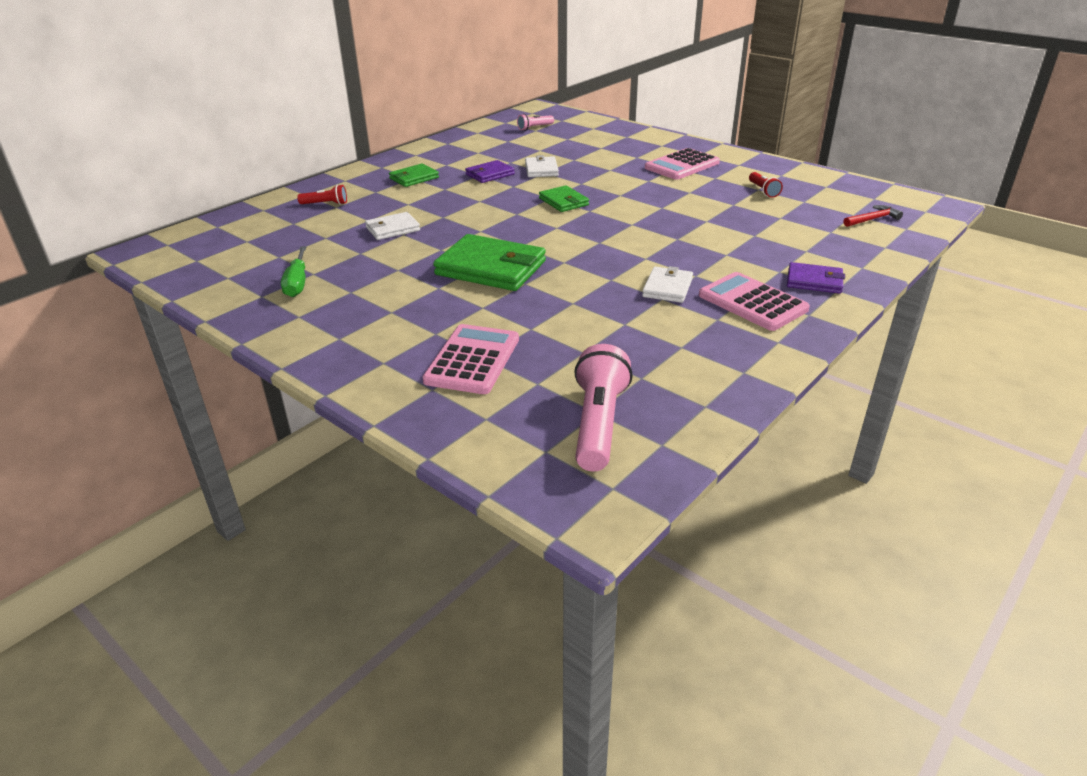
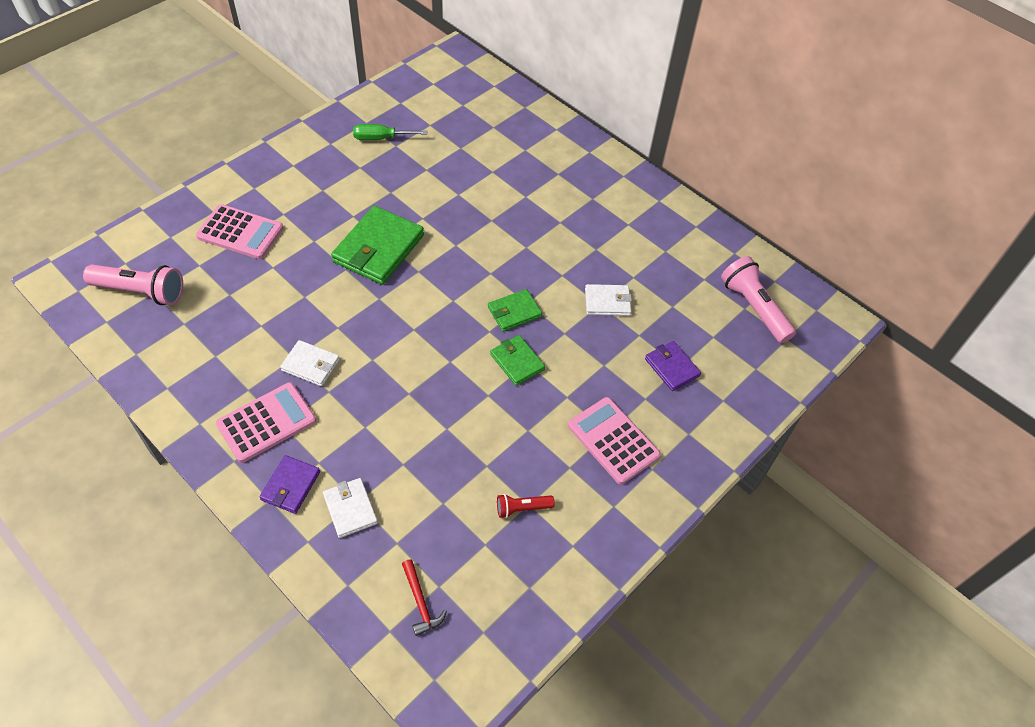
camera: 90 degrees right, 20 degrees up
(325, 204) = (532, 143): red flashlight -> none
(392, 229) = (470, 187): white wallet -> white wallet (350, 509)
(414, 178) = (590, 199): green wallet -> green wallet (517, 362)
(490, 174) = (596, 258): purple wallet -> purple wallet (672, 367)
(534, 128) = (753, 308): pink flashlight -> pink flashlight, size x1.91

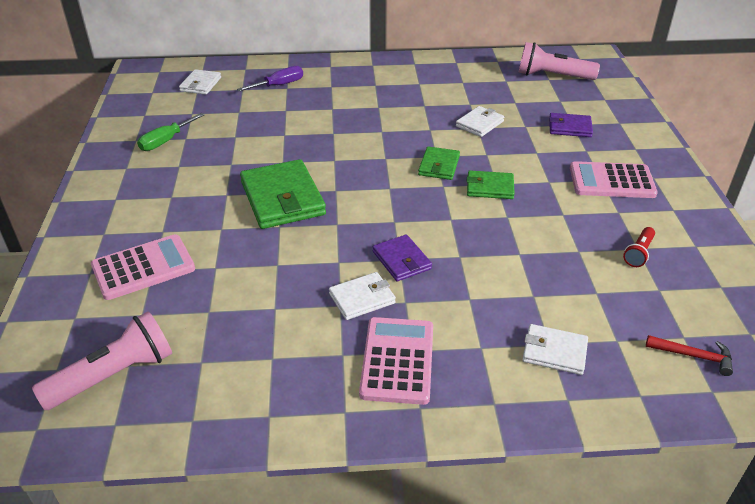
camera: 45 degrees left, 15 degrees down
(290, 486) = (491, 380): purple wallet -> purple wallet (401, 260)
(473, 100) = (200, 84): none -> white wallet
(523, 143) = (279, 85): none -> purple screwdriver

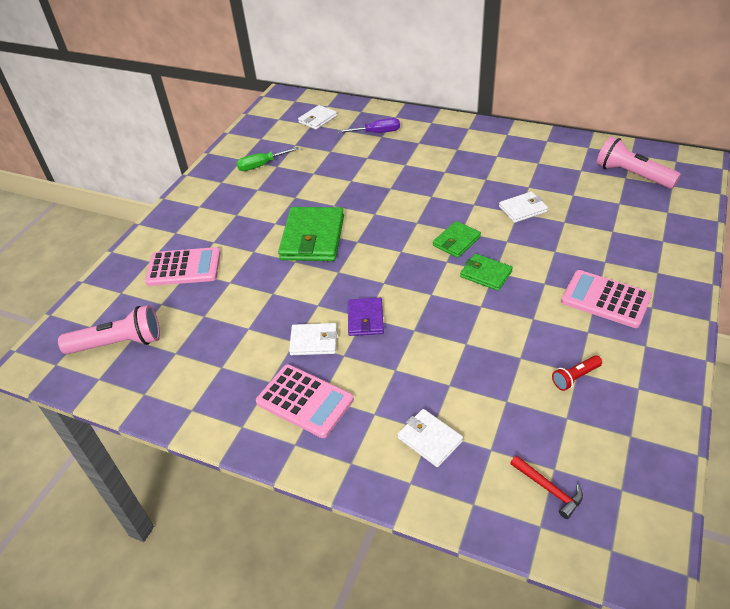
camera: 30 degrees right, 5 degrees up
(397, 360) = (305, 401): pink calculator -> pink calculator turned 90 degrees clockwise
(569, 127) = (607, 233): purple wallet -> none

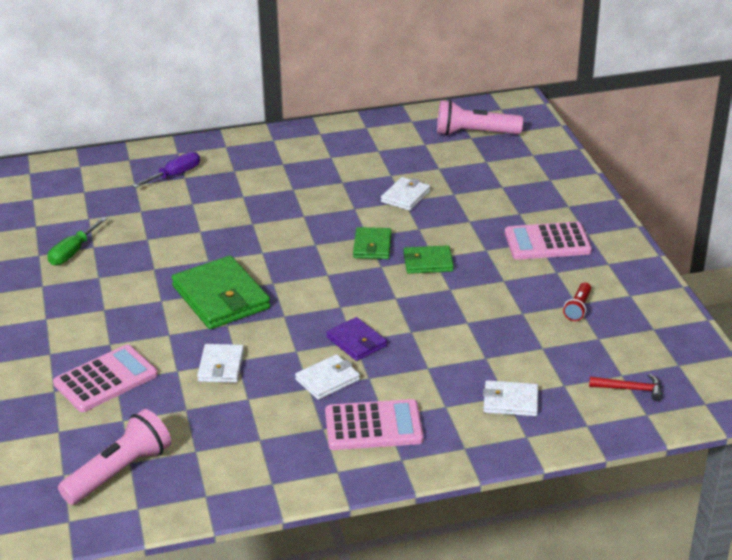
camera: 40 degrees left, 10 degrees down
(317, 119) = (85, 183): white wallet -> white wallet (221, 366)

